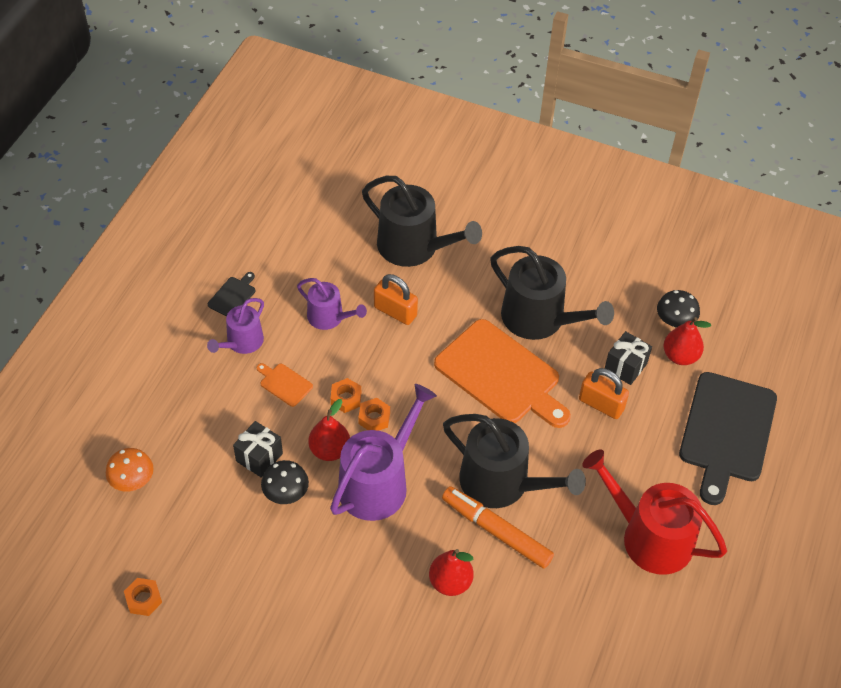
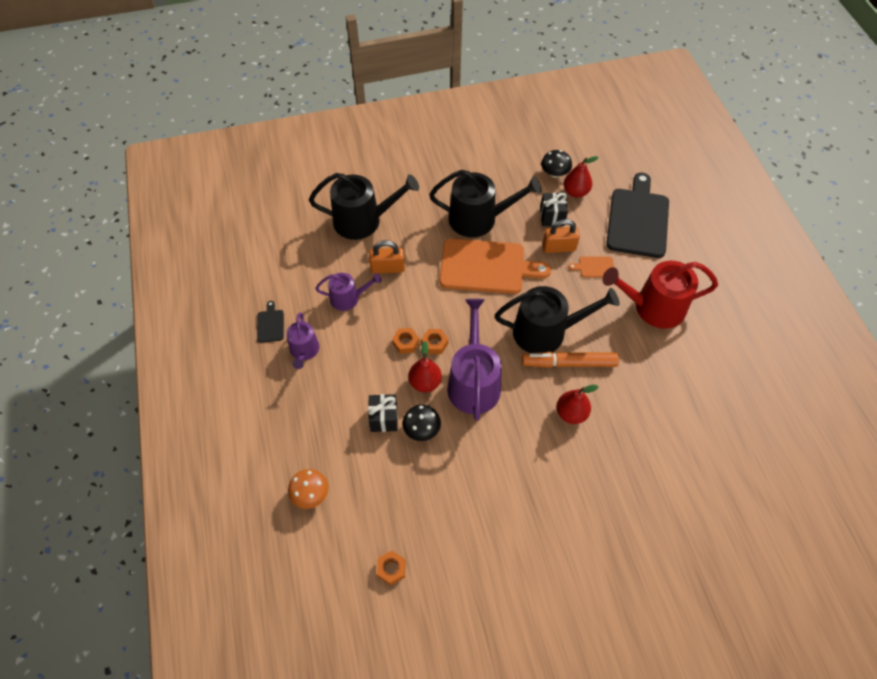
camera: 35 degrees left, 5 degrees up
(284, 384) = (357, 359): orange cutting board -> orange cutting board (594, 267)
(726, 432) = (638, 219): black cutting board -> black cutting board turned 150 degrees counterclockwise

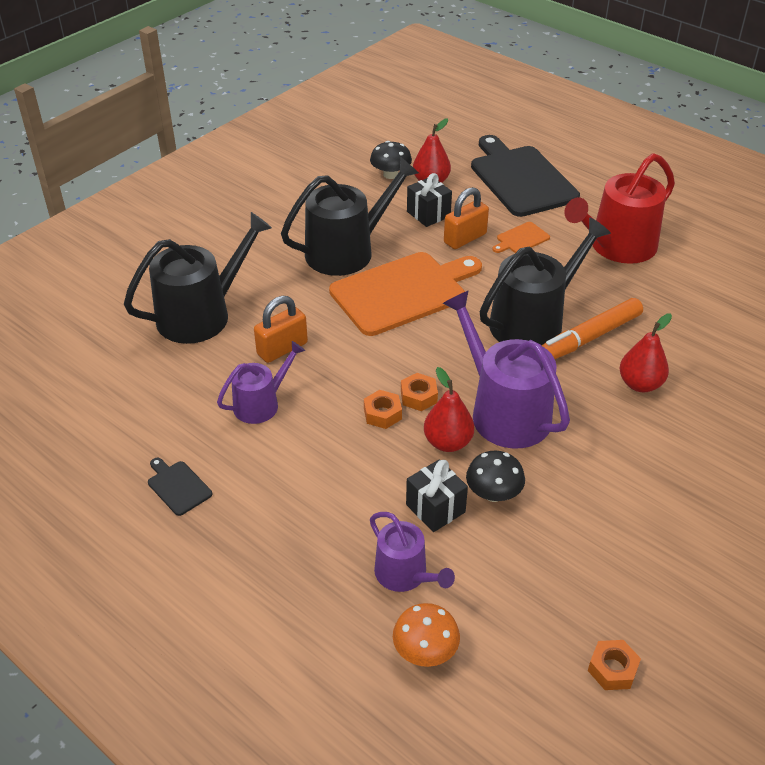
camera: 35 degrees left, 15 degrees down
(304, 351) = (256, 492): purple watering can -> purple watering can (405, 575)

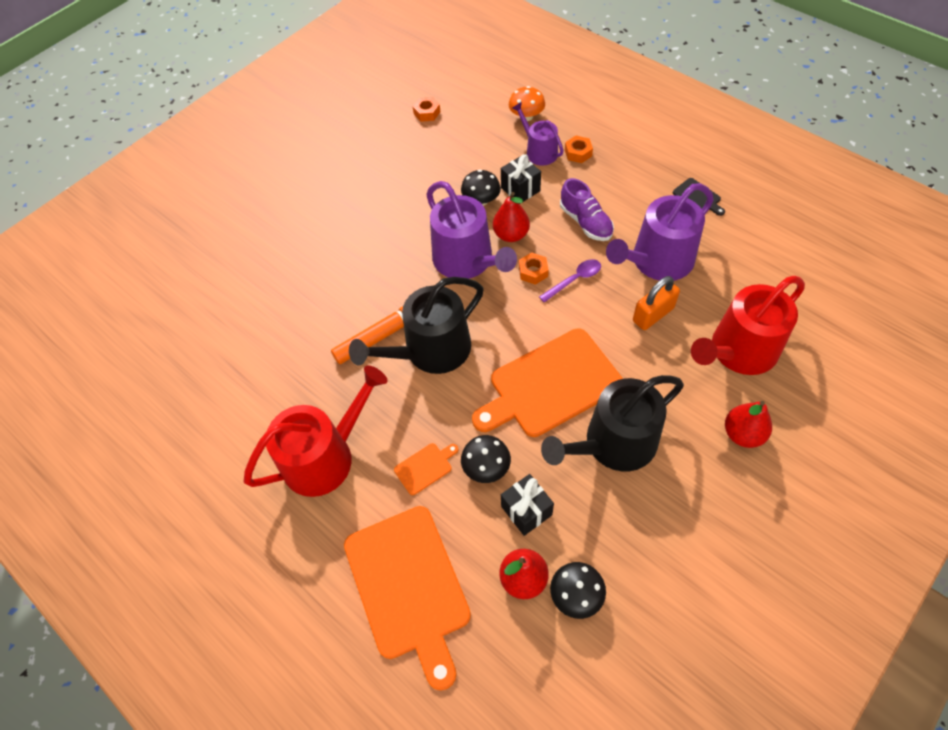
camera: 175 degrees left, 15 degrees up
(201, 314) = (738, 351): black watering can -> red watering can
(261, 404) = (657, 261): purple watering can -> purple watering can, size x1.75
(344, 456) = (585, 222): none -> purple shoe
(368, 386) = (574, 280): none -> purple spoon
(382, 414) = (560, 256): orange nut -> orange nut (578, 153)
(465, 238) = (486, 467): orange padlock -> black mushroom
(521, 178) = (408, 587): black cutting board -> orange cutting board
(640, 384) = (356, 288): red pear -> red pear (742, 434)

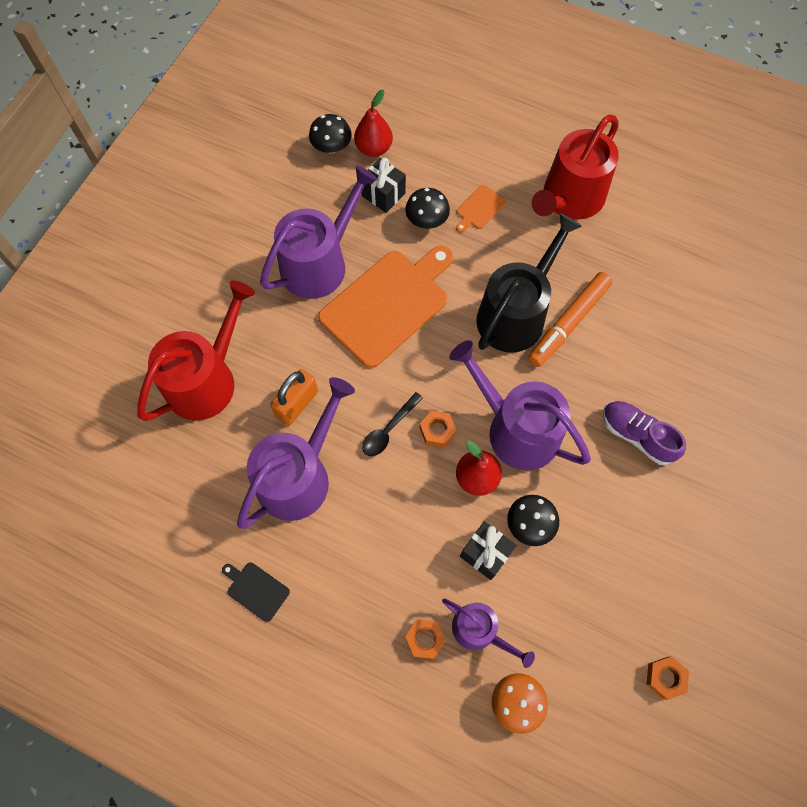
camera: 160 degrees right, 10 degrees up
(408, 587) = (459, 125): orange cutting board -> none
(574, 280) = (388, 429): purple spoon -> black spoon
(585, 222) = (391, 516): purple shoe -> purple shoe (637, 435)
(613, 443) = (319, 263): black watering can -> purple watering can
(742, 434) = (204, 296): red pear -> none

